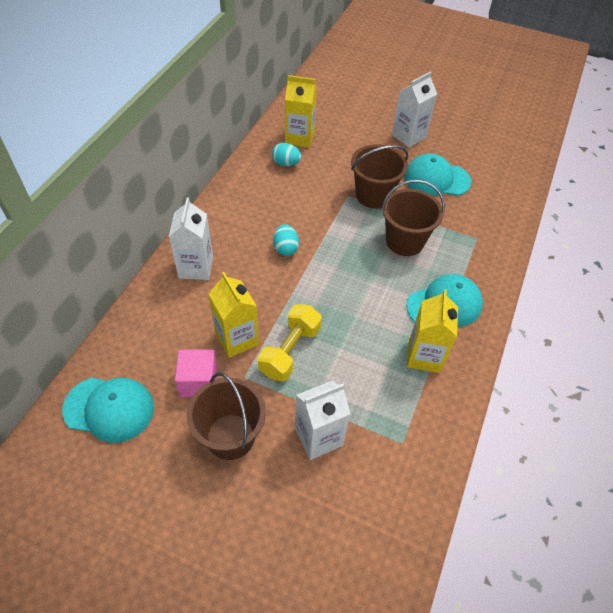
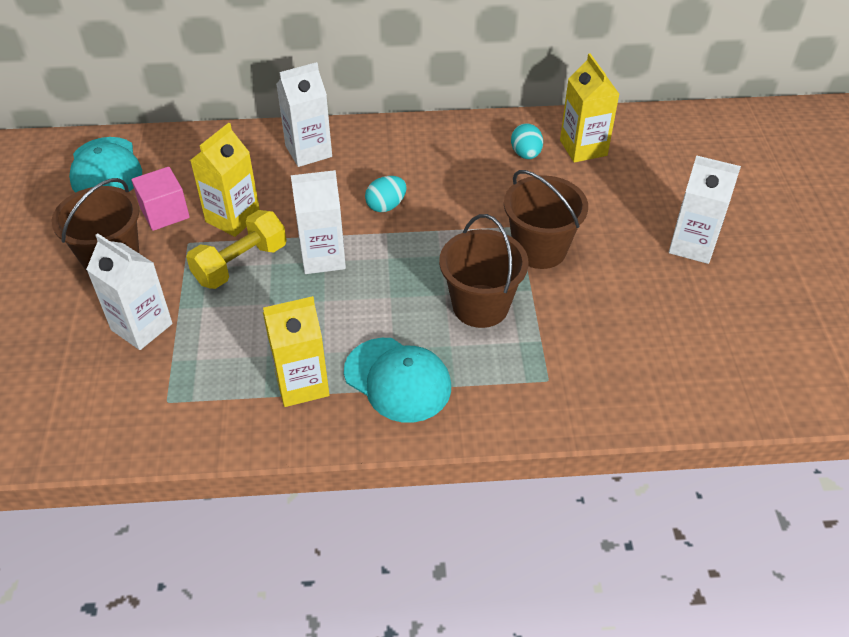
camera: 65 degrees right, 5 degrees down
(290, 351) = (240, 264): yellow dumbbell -> yellow dumbbell turned 45 degrees counterclockwise
(313, 301) = (323, 257): none -> white carton
(436, 179) = (630, 301): turquoise cap -> none

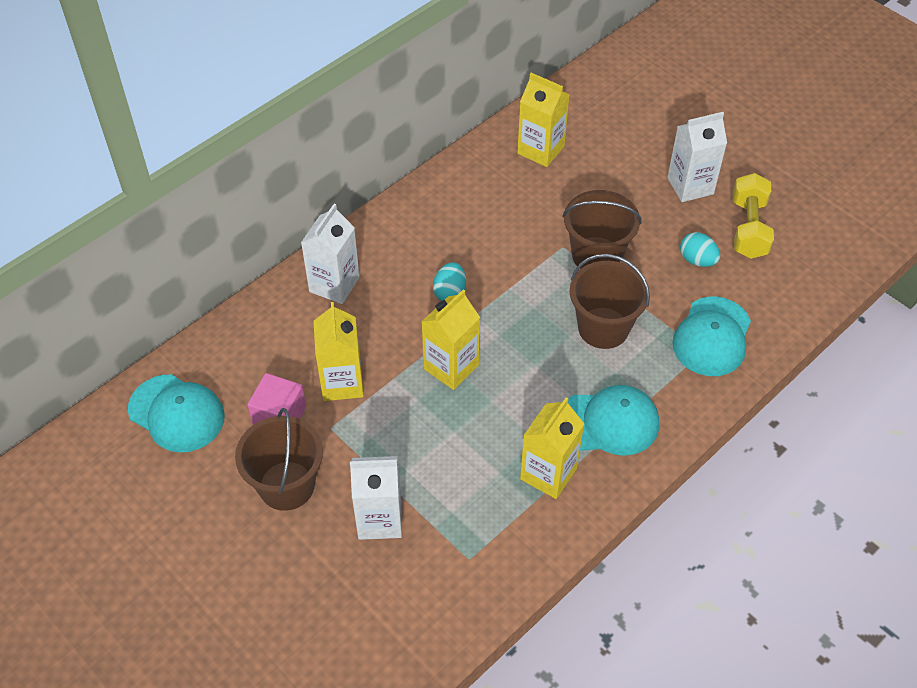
camera: 40 degrees left, 5 degrees up
(240, 264) = (394, 416): yellow dumbbell -> yellow dumbbell (748, 228)
(323, 257) = (451, 367): white carton -> yellow carton
(526, 154) = (505, 181): turquoise egg -> turquoise egg (697, 260)
(572, 374) = (712, 337): none -> turquoise cap

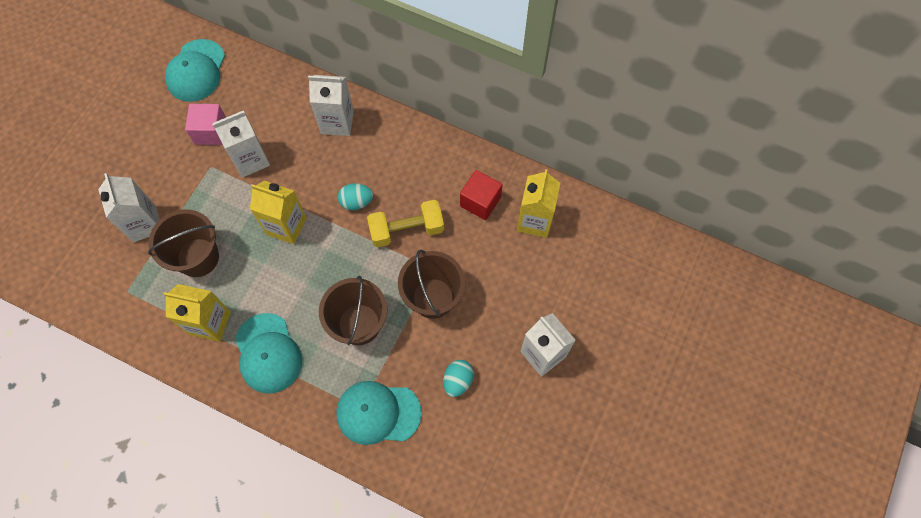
camera: 70 degrees right, 15 degrees up
(286, 485) = (157, 157): brown bucket -> brown bucket (198, 257)
(342, 383) = (250, 159): yellow carton -> white carton
(499, 186) = (480, 201): none -> red cube
(748, 228) = (512, 416): yellow dumbbell -> yellow dumbbell (407, 230)

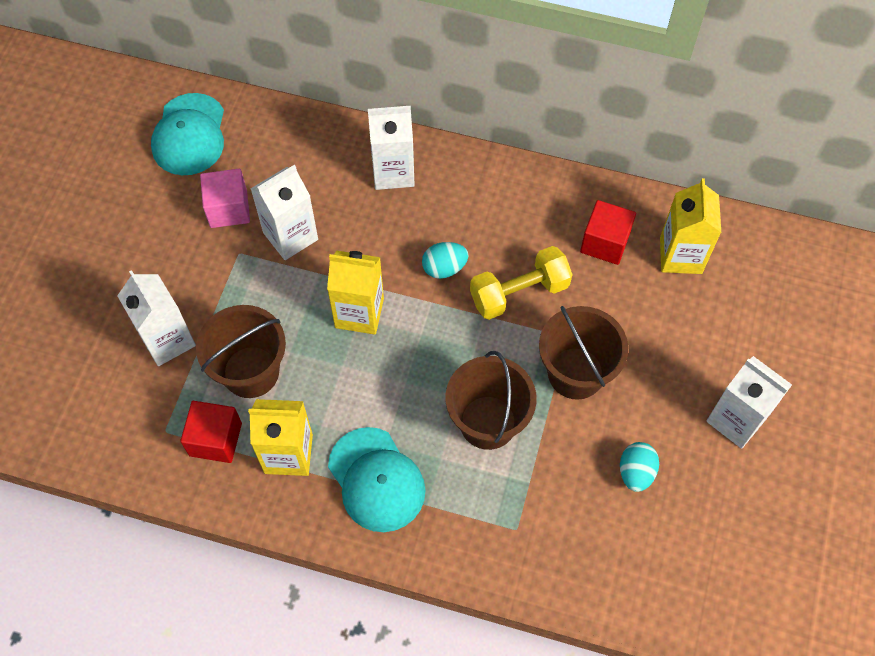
camera: 10 degrees left, 5 degrees down
(161, 303) = (215, 439): none -> red cube
(378, 413) = (542, 531): turquoise cap -> none

